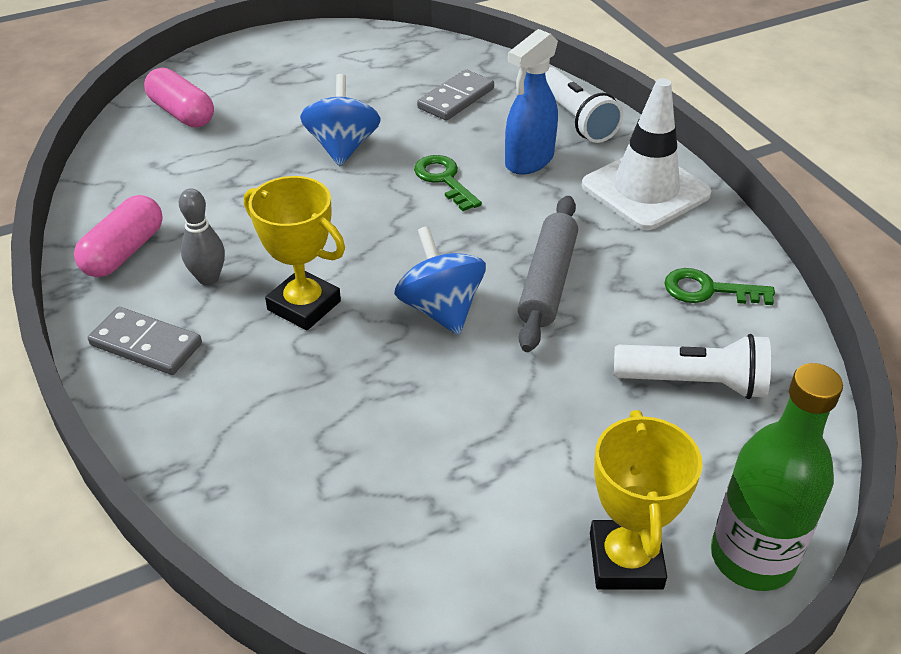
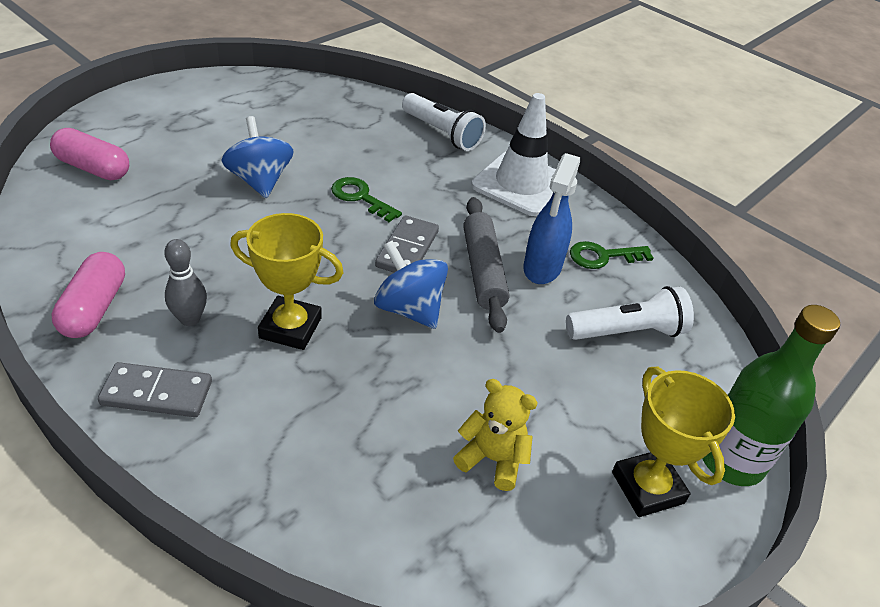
camera: 25 degrees left, 0 degrees up
(456, 98) = (338, 127): grey domino -> grey domino (407, 249)
(456, 486) = (492, 459): none -> yellow teddy bear
(529, 161) = (421, 172): blue spray bottle -> blue spray bottle (542, 268)

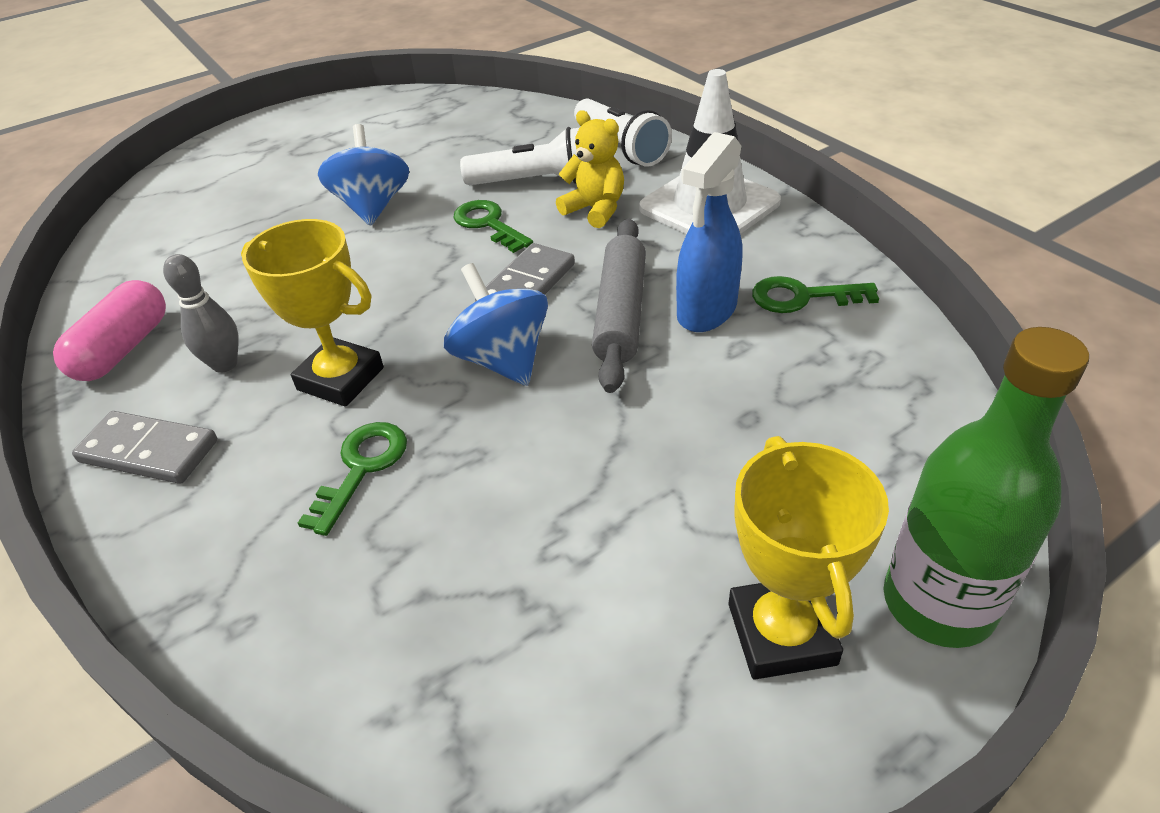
camera: 20 degrees right, 0 degrees up
(93, 168) = (191, 196): pink capsule -> none
(334, 396) = (362, 468): none -> green key
(492, 459) = (550, 569): yellow teddy bear -> yellow teddy bear (595, 210)
(628, 331) = (812, 400): white flashlight -> white flashlight (534, 182)

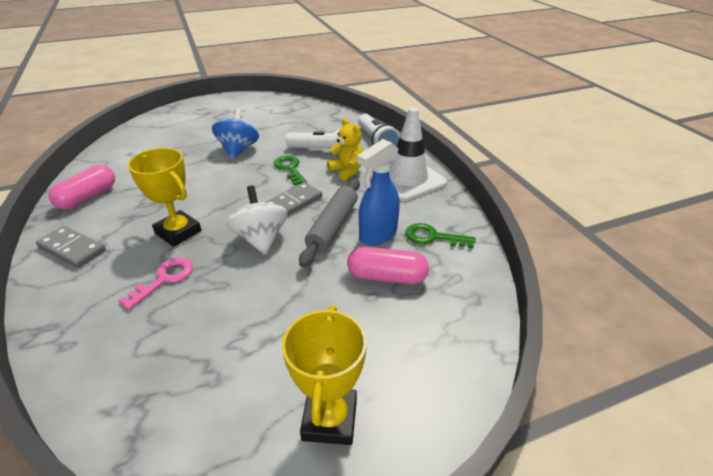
camera: 10 degrees right, 5 degrees down
(225, 364) = (129, 214): grey bowling pin -> none
(362, 468) = (164, 279): green key -> pink key
(502, 360) = (261, 239): blue spinning top -> white spinning top
(758, 380) = (387, 277): none -> pink capsule
(938, 603) = (425, 424): green bottle -> none

